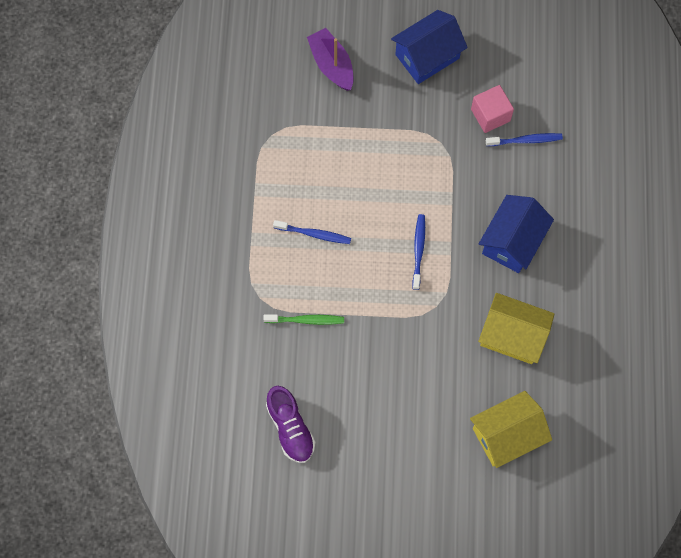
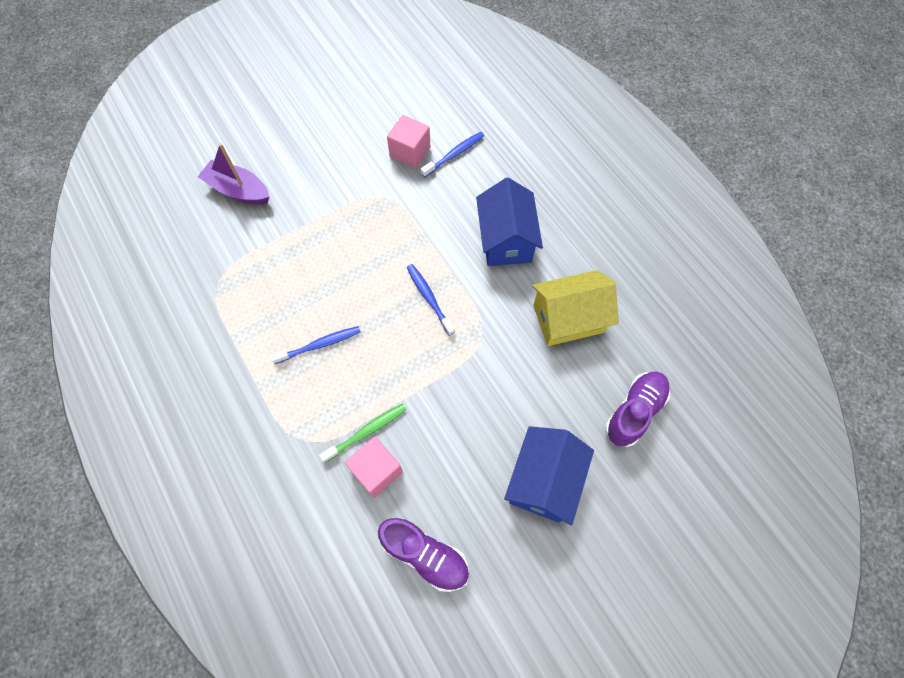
camera: 35 degrees left, 5 degrees down
(295, 351) = (376, 471): none -> pink cube
(427, 56) = (322, 138): blue house -> blue house (544, 481)
(507, 435) = (634, 412): yellow house -> purple shoe

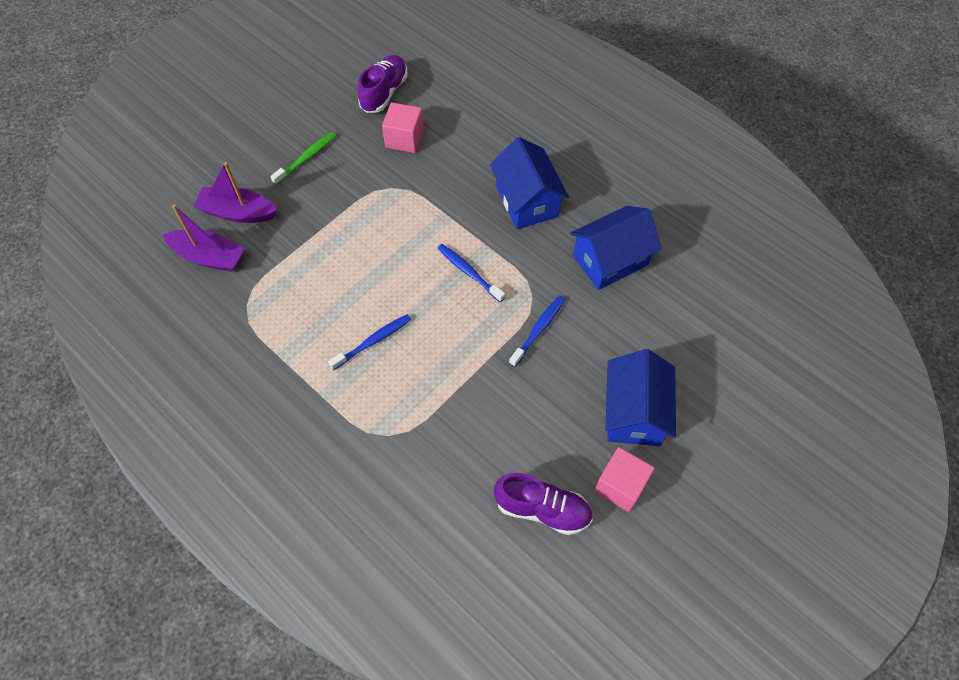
camera: 15 degrees left, 5 degrees down
(200, 227) = (209, 257): none -> purple boat
(366, 432) = (447, 411): green toothbrush -> green toothbrush (306, 158)
(376, 471) = (469, 444): pink cube -> pink cube (620, 485)
(454, 154) = (450, 132): blue toothbrush -> blue toothbrush (538, 330)
(568, 318) = (610, 260): yellow house -> blue house
(634, 412) = (698, 330): purple shoe -> purple shoe (384, 93)

